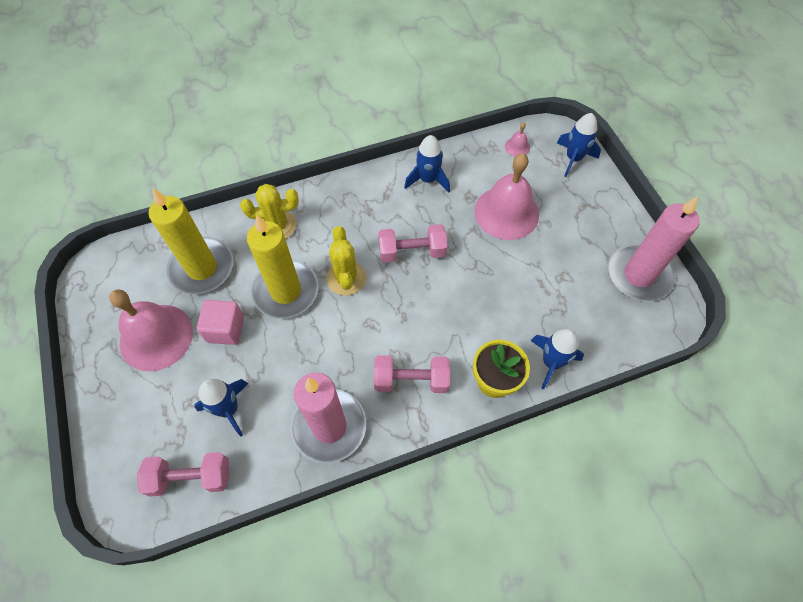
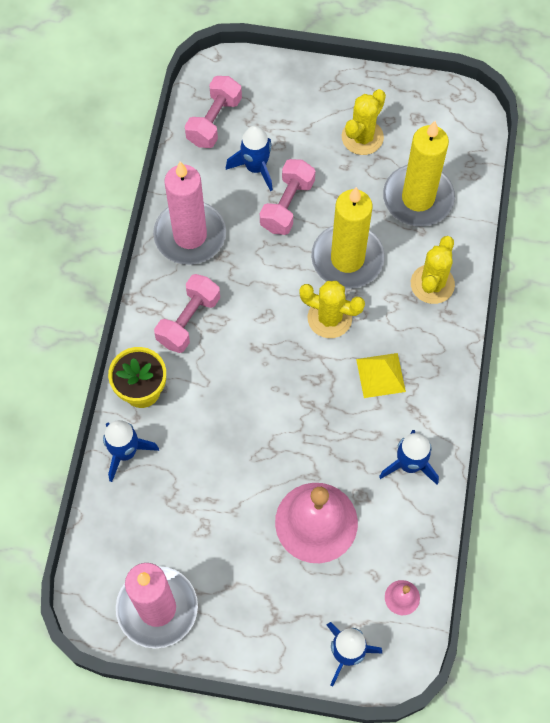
camera: 120 degrees right, 5 degrees up
(156, 337) = (362, 137): pink bell -> yellow cactus
(225, 329) = (336, 193): pink cube -> none
(372, 224) = (381, 375): none -> yellow pyramid
(412, 252) = (324, 395): pink dumbbell -> pink dumbbell (287, 205)

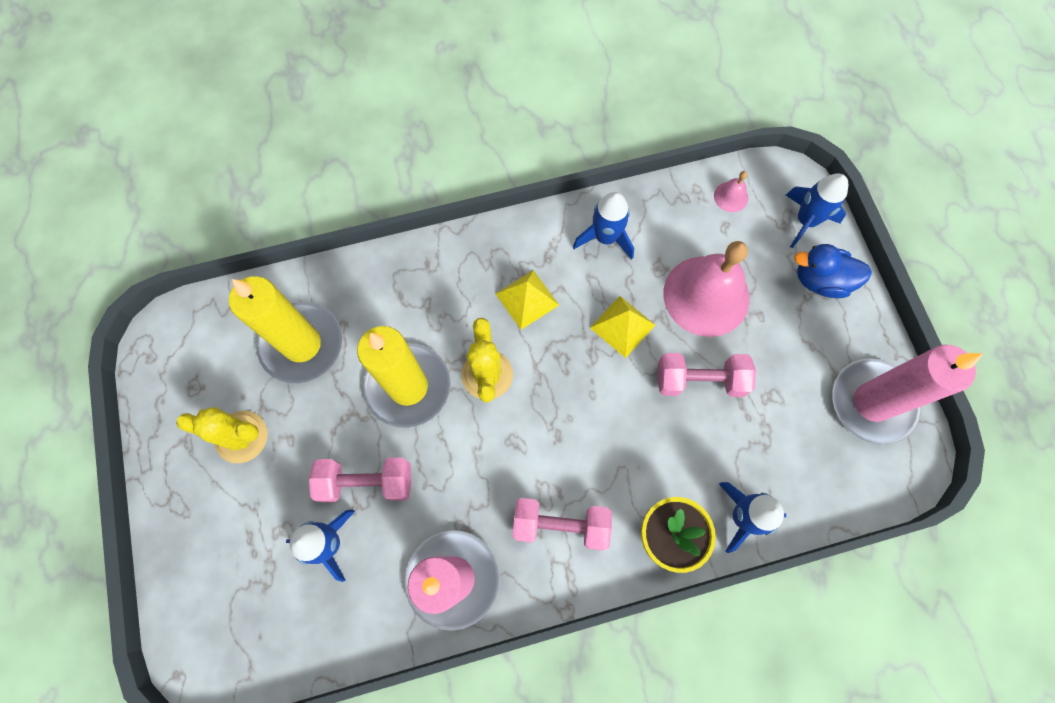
camera: 115 degrees left, 5 degrees up
(214, 121) = (280, 630): pink dumbbell -> pink dumbbell (700, 380)
(283, 631) = (820, 280): none -> blue duck
(321, 439) = (622, 326): none -> yellow pyramid
(432, 284) = (402, 290): yellow cactus -> none

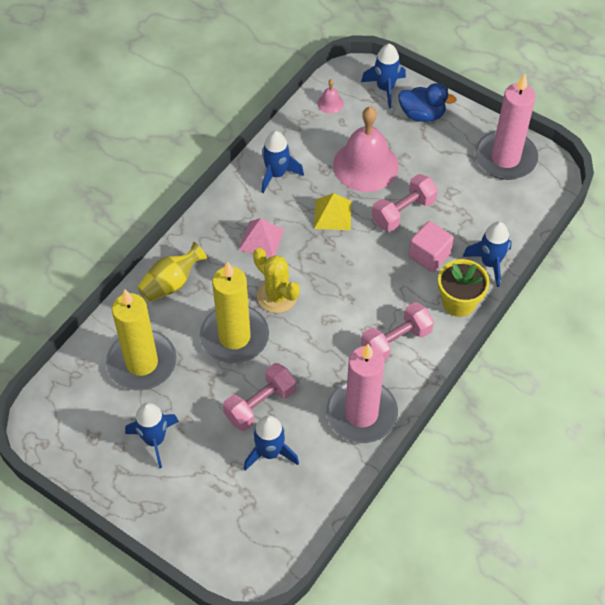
camera: 40 degrees left, 15 degrees down
(241, 437) = (154, 440): yellow cactus -> blue rocket
(401, 280) = (171, 283): none -> yellow vase
(527, 299) = (261, 239): yellow pyramid -> pink pyramid
(683, 453) = (429, 255): none -> pink cube
(820, 280) = (422, 114): blue duck -> blue duck turned 135 degrees counterclockwise

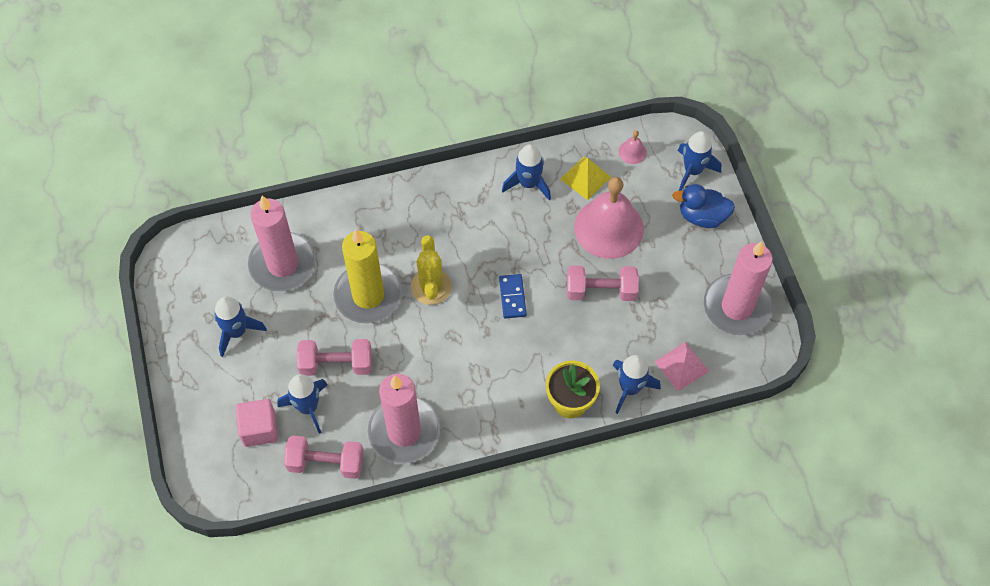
camera: 40 degrees right, 5 degrees up
(142, 363) = (283, 264): yellow candle -> pink candle
(171, 283) = (362, 216): yellow vase -> none
(261, 239) = (463, 230): pink pyramid -> pink pyramid (681, 366)
(332, 214) = (540, 251): yellow pyramid -> yellow pyramid (585, 178)
(345, 260) = (512, 297): none -> blue domino
(396, 341) = (488, 394): pink dumbbell -> pink dumbbell (326, 463)
(422, 114) = (702, 216): blue duck -> blue duck turned 135 degrees clockwise
(429, 255) = (585, 344): pink cube -> pink cube (259, 429)

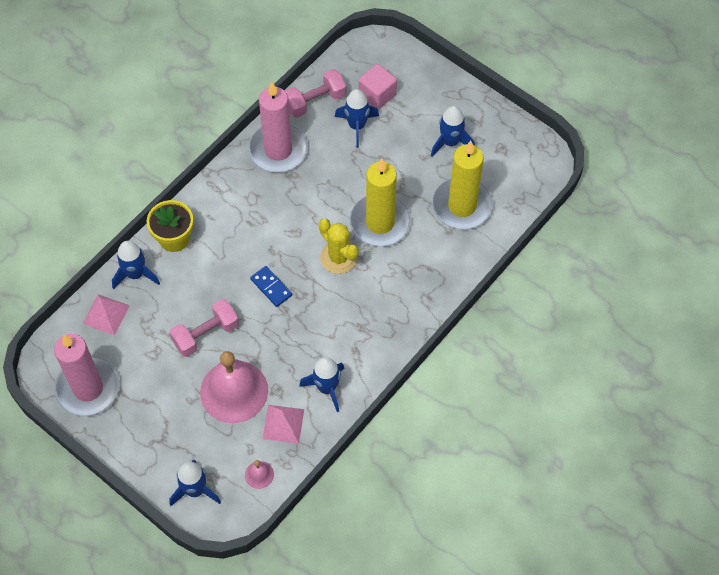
camera: 145 degrees right, 0 degrees up
(283, 264) = (462, 206): pink candle -> yellow candle
(336, 364) = (362, 163): pink dumbbell -> none
(585, 178) = (283, 423): yellow pyramid -> pink pyramid
(702, 216) = (162, 451): blue duck -> none

